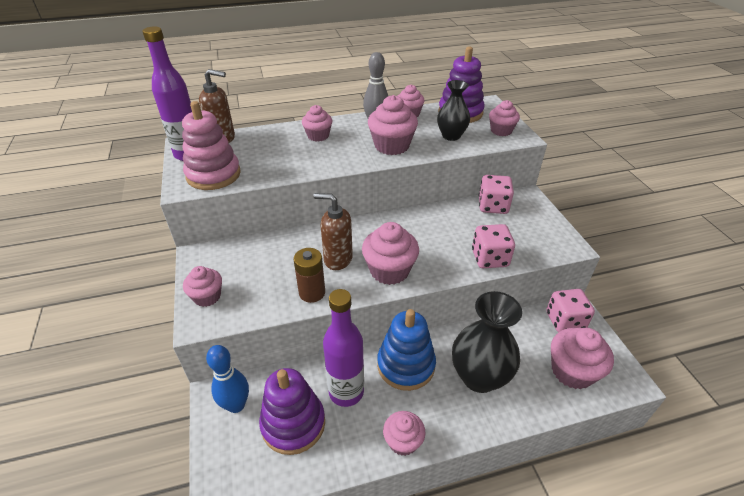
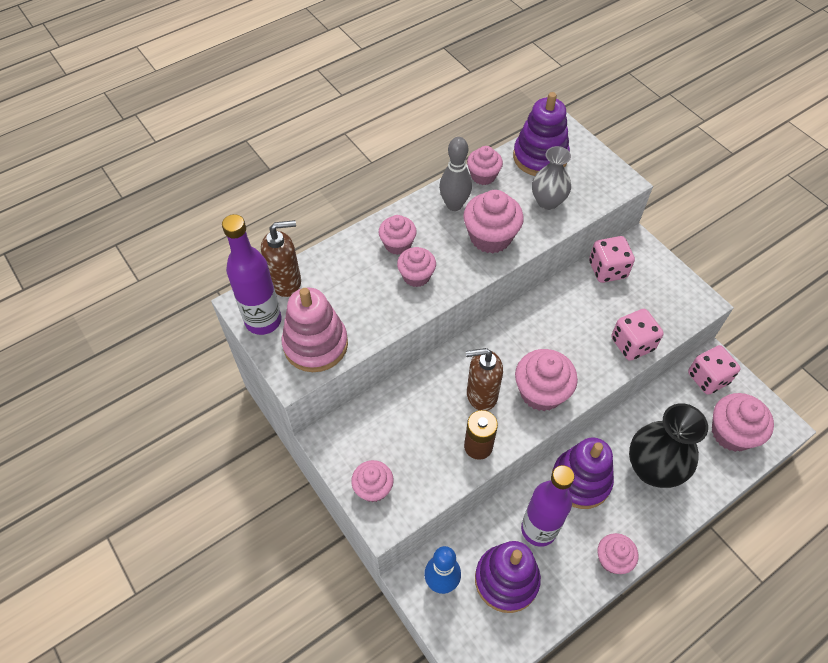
camera: 20 degrees left, 15 degrees up
(406, 365) = (580, 480): blue stacking toy -> purple stacking toy
(451, 136) = (547, 201): black vase -> grey vase
(501, 131) = (597, 177): pink cupcake -> pink cupcake (416, 276)

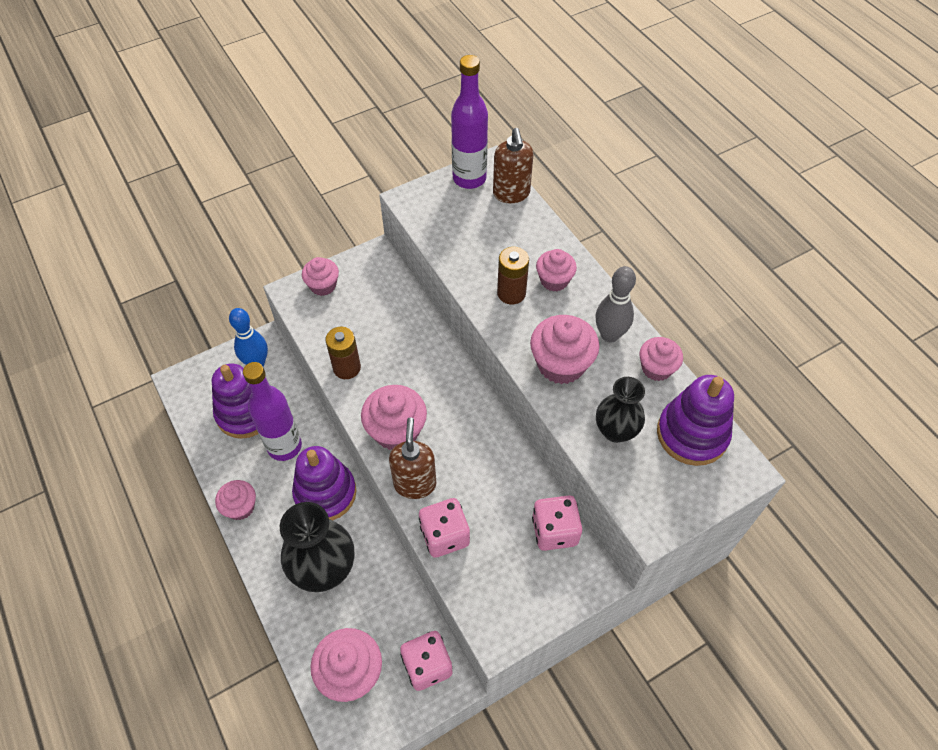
camera: 95 degrees right, 0 degrees up
(315, 344) = (439, 214): pink stacking toy -> none
(416, 276) = (511, 293): pink cupcake -> brown battery
(481, 395) = (401, 376): brown soap dispenser -> brown soap dispenser (415, 483)
(547, 201) = (615, 431): grey vase -> black vase

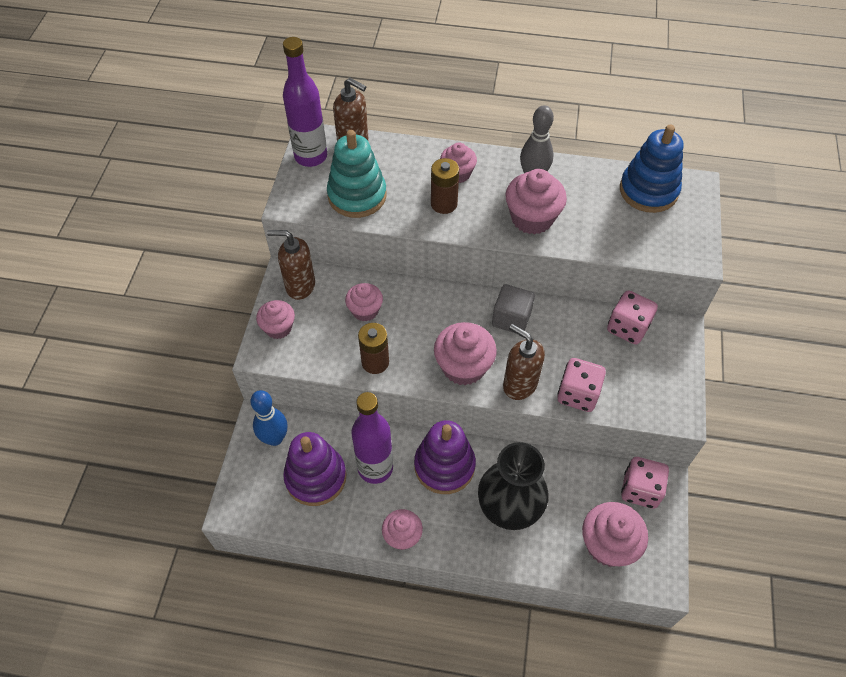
camera: 50 degrees left, 0 degrees up
(373, 270) = (300, 286): none -> brown soap dispenser
(460, 233) = (357, 196): none -> turquoise stacking toy
(477, 433) = (511, 318): none -> grey cube
(615, 431) = (611, 226): black vase -> none
(656, 368) = (583, 172): pink cupcake -> pink cupcake (365, 310)
(692, 434) = (648, 191): purple stacking toy -> blue stacking toy

